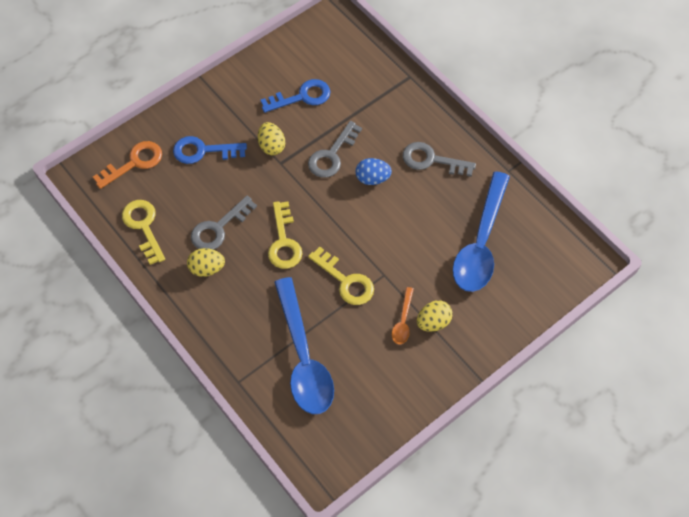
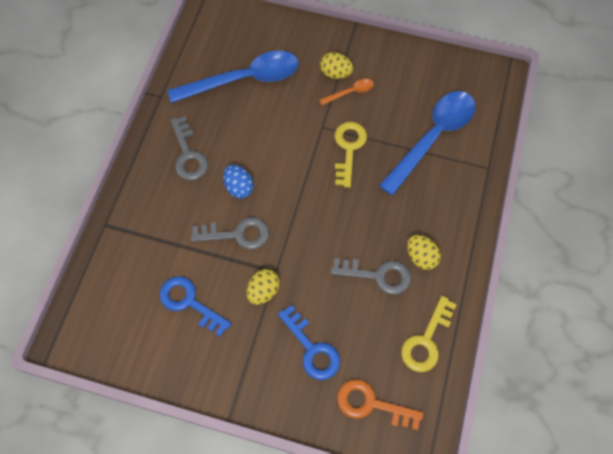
camera: 125 degrees left, 5 degrees up
(284, 242) = (350, 215): yellow key -> none

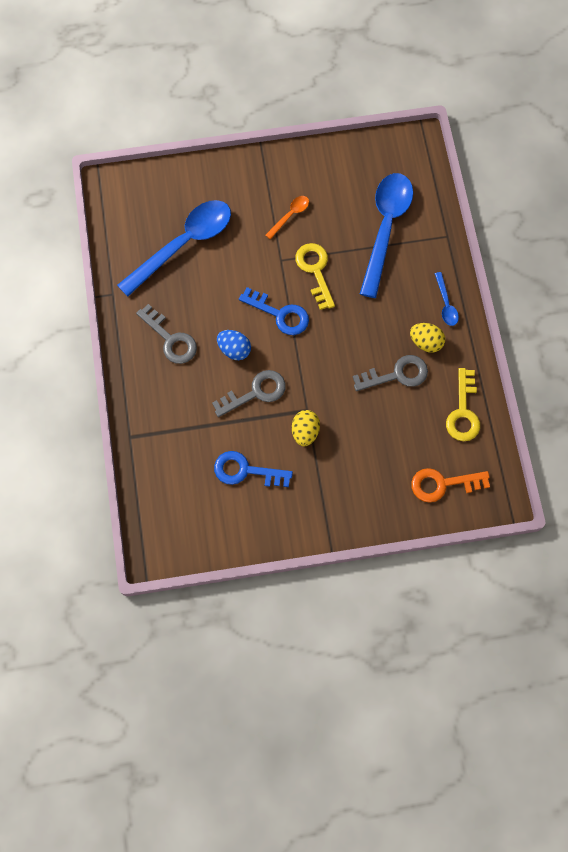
camera: 25 degrees left, 5 degrees up
(312, 349) = (371, 462): blue key -> blue key (280, 314)
(335, 73) = (267, 202): yellow egg -> none
(457, 229) = (446, 304): none -> blue spoon

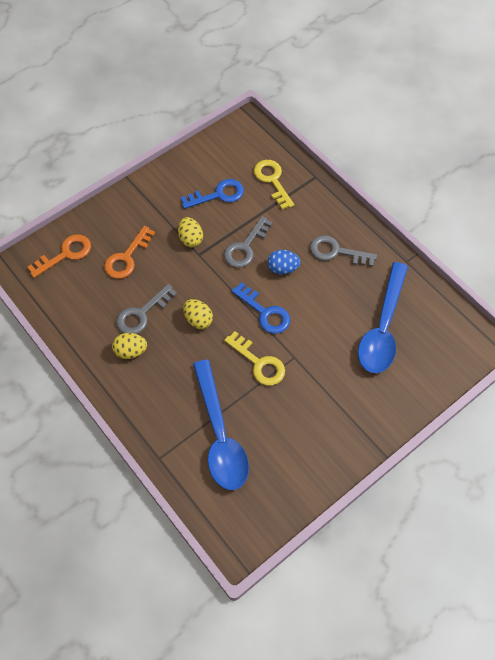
camera: 150 degrees right, 10 degrees down
(280, 314) = (265, 312): blue key -> blue key turned 135 degrees counterclockwise
(290, 215) = (312, 401): orange spoon -> none
(346, 340) = (198, 320): none -> yellow egg
(381, 445) = (127, 257): none -> orange key
(446, 304) = (129, 393): blue spoon -> none
(463, 412) = (73, 312): yellow key -> yellow key (272, 180)

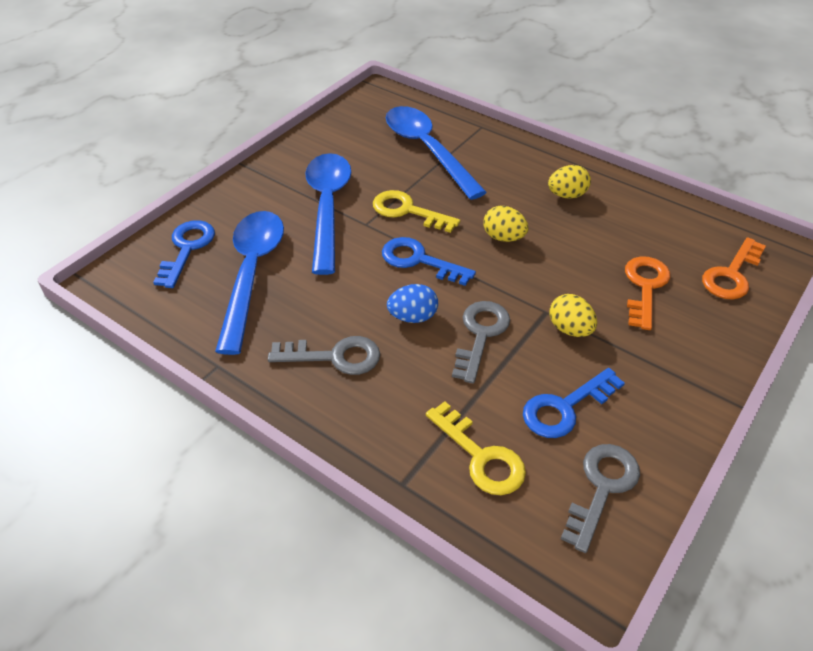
camera: 165 degrees right, 15 degrees down
(142, 314) = (578, 230): grey key -> grey key (602, 488)
(319, 382) = (328, 207): none -> blue spoon
(429, 362) = (187, 249): none -> blue key

